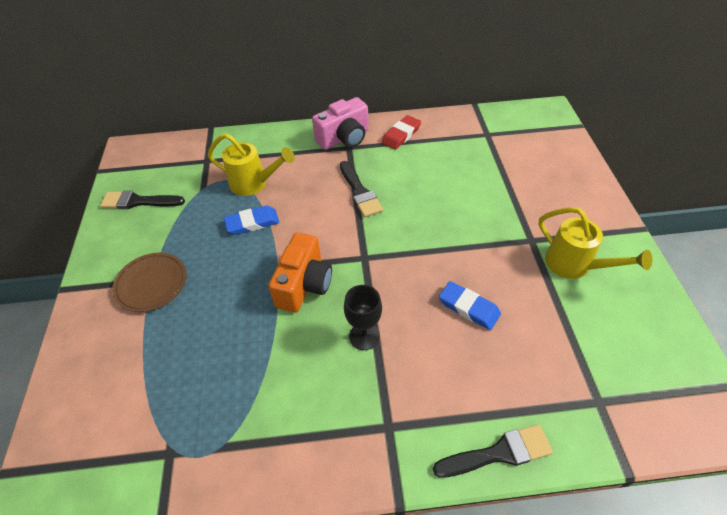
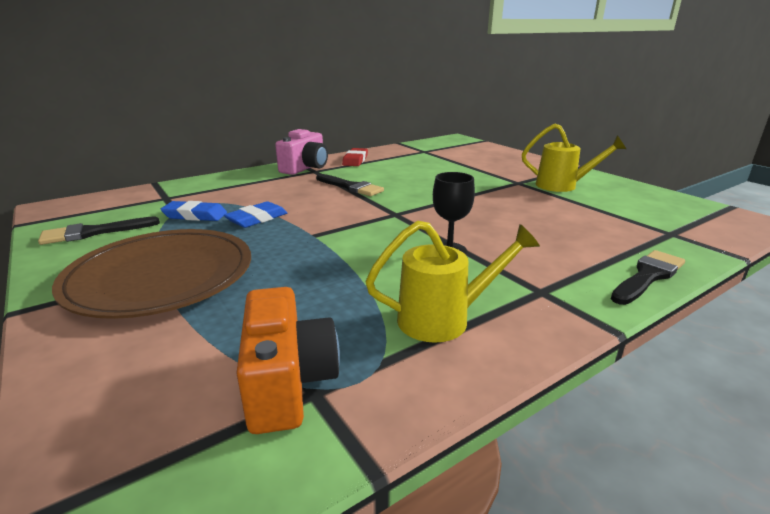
camera: 30 degrees left, 25 degrees down
(151, 284) = (161, 277): brown plate -> brown plate, size x1.82
(253, 183) = (235, 200): yellow watering can -> yellow watering can (443, 319)
(304, 284) = (354, 238): orange camera -> orange camera (288, 382)
(469, 307) = (517, 217): blue eraser -> blue eraser (195, 215)

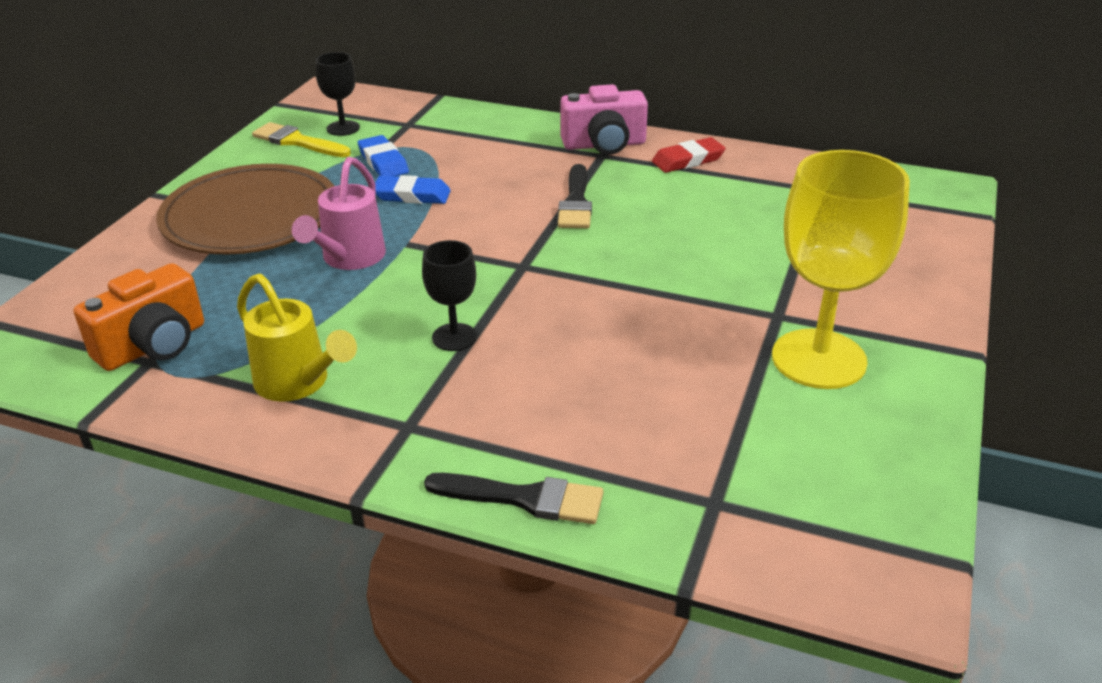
camera: 55 degrees right, 10 degrees up
(94, 232) = (297, 142): black brush -> yellow brush
(118, 215) = (343, 128): none -> black goblet
(298, 256) = (349, 258): none -> pink watering can
(562, 186) = (819, 359): yellow watering can -> yellow goblet

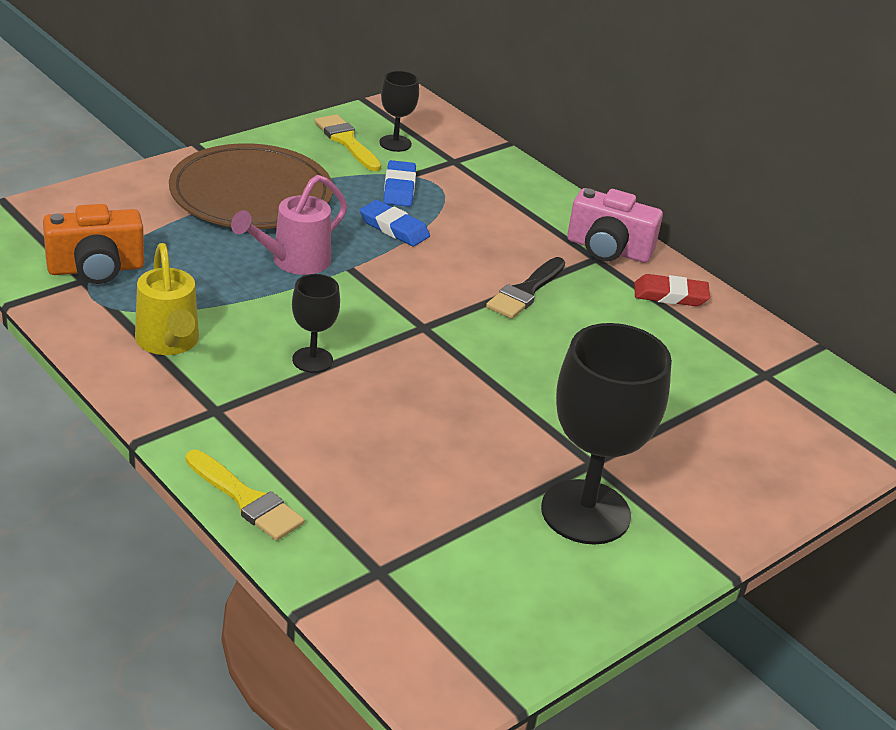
camera: 25 degrees right, 0 degrees up
(524, 498) = (246, 499): black brush -> yellow brush
(819, 359) = (585, 512): yellow goblet -> black goblet

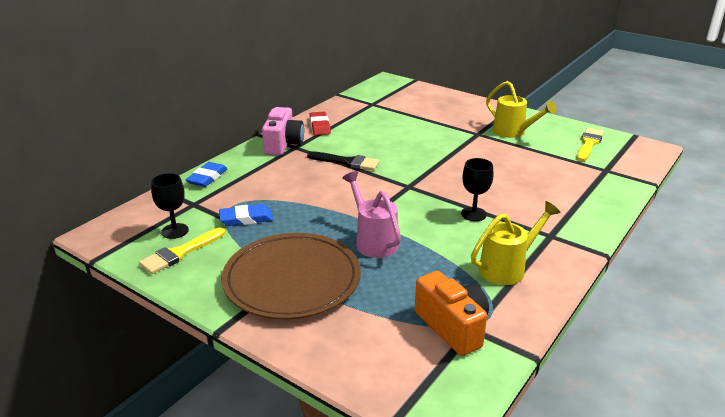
camera: 100 degrees left, 5 degrees down
(246, 499) = (605, 210): yellow brush -> yellow brush (589, 144)
(294, 261) = (373, 241): pink watering can -> pink watering can turned 150 degrees counterclockwise
(394, 228) = (303, 212): blue eraser -> blue eraser (207, 177)
(585, 512) = (513, 132): black goblet -> yellow watering can

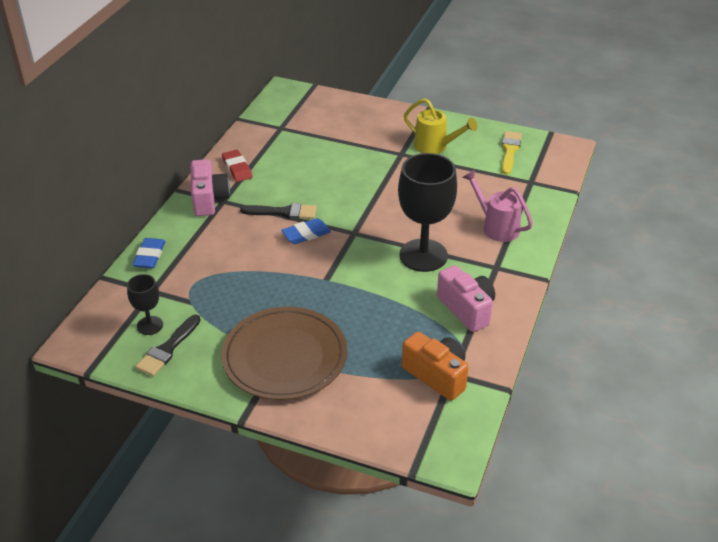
camera: 15 degrees left, 10 degrees up
(180, 253) = (168, 349): yellow brush -> black brush
(246, 218) = (212, 298): blue eraser -> blue eraser (306, 234)
(373, 241) = (342, 302): pink watering can -> pink watering can (496, 227)
(473, 214) = (423, 255): black goblet -> black goblet, size x2.01
(507, 268) = (467, 309): yellow watering can -> pink camera

